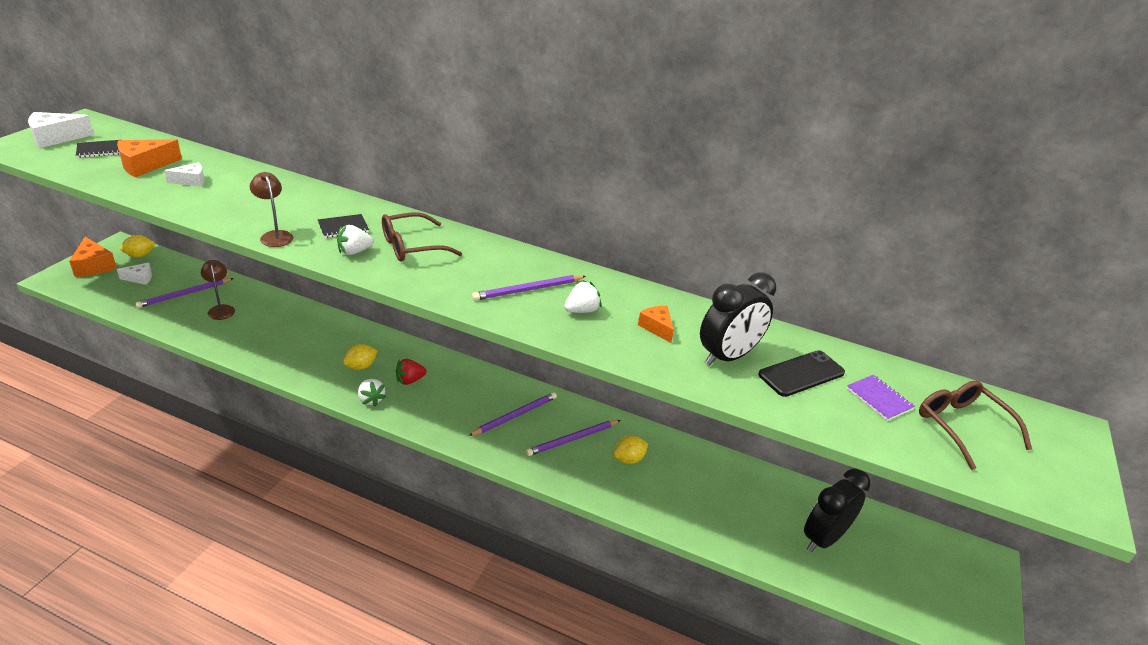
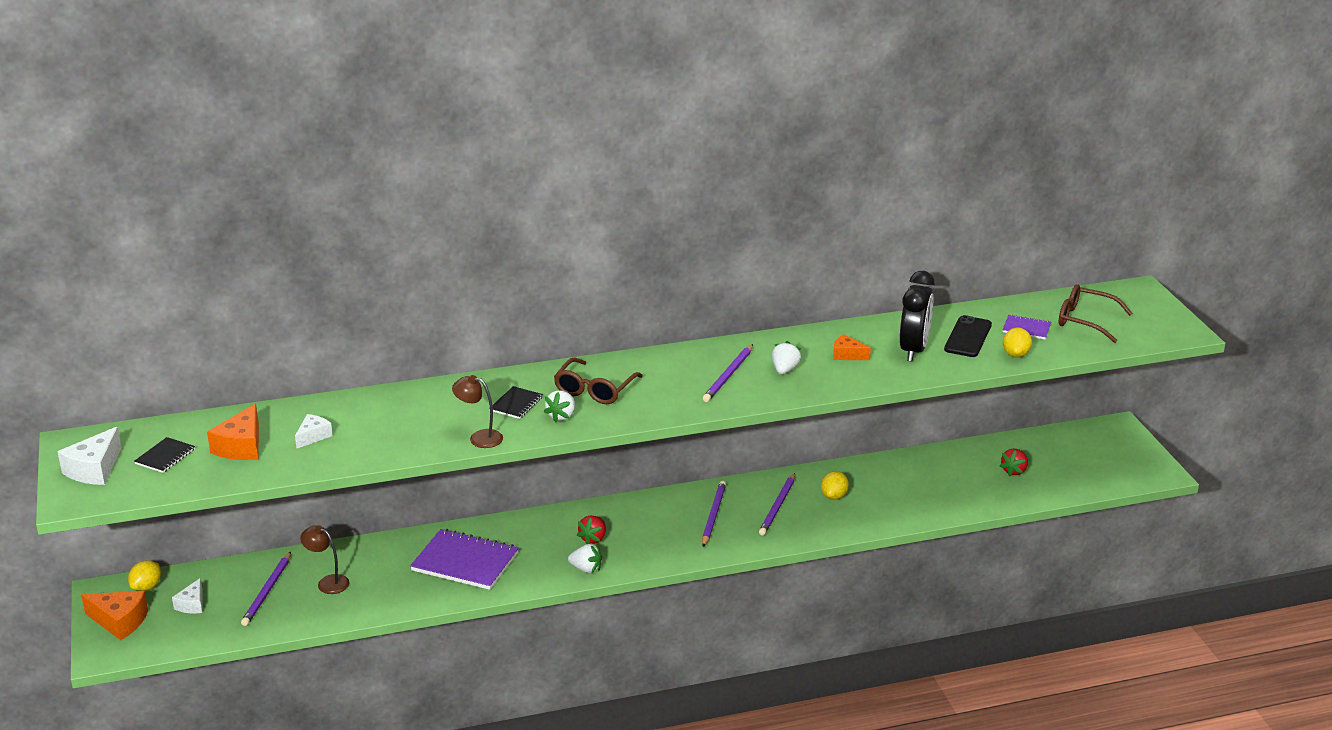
camera: 35 degrees left, 5 degrees down
(140, 278) = (192, 604): white cheese -> white cheese turned 150 degrees clockwise
(311, 345) = (465, 562): none -> purple notebook
(360, 366) = (536, 552): yellow lemon -> yellow lemon (1015, 354)
(823, 538) = (1014, 471): black clock -> red strawberry

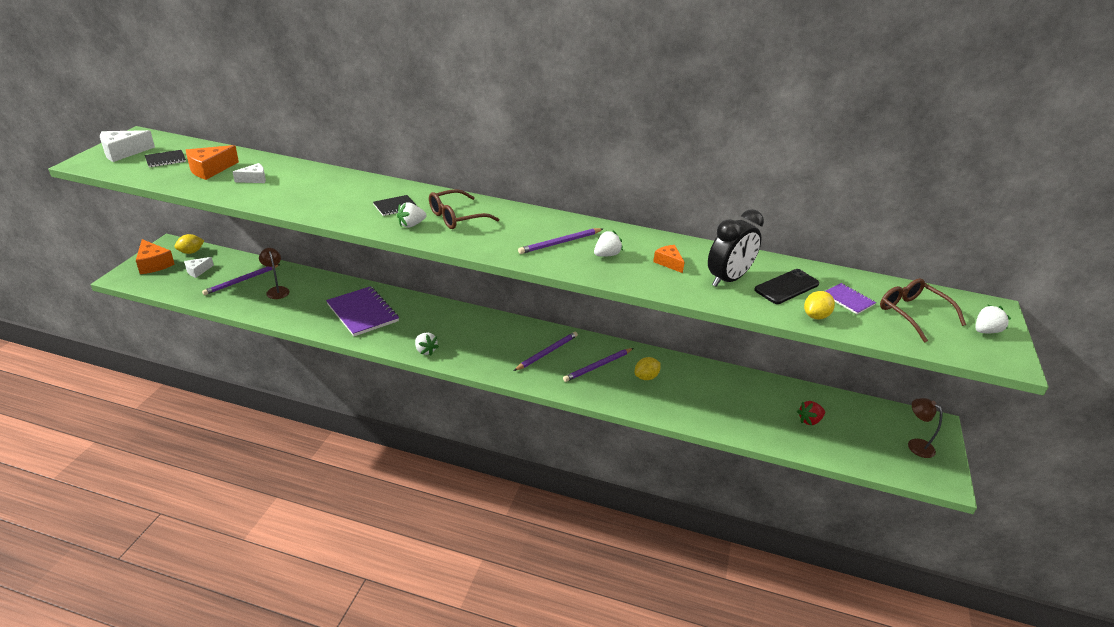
camera: 30 degrees right, 5 degrees up
(479, 437) = (342, 217): brown lamp -> brown lamp (916, 445)
(593, 539) = (453, 333): red strawberry -> none
(1149, 313) = (985, 331): none -> white strawberry

